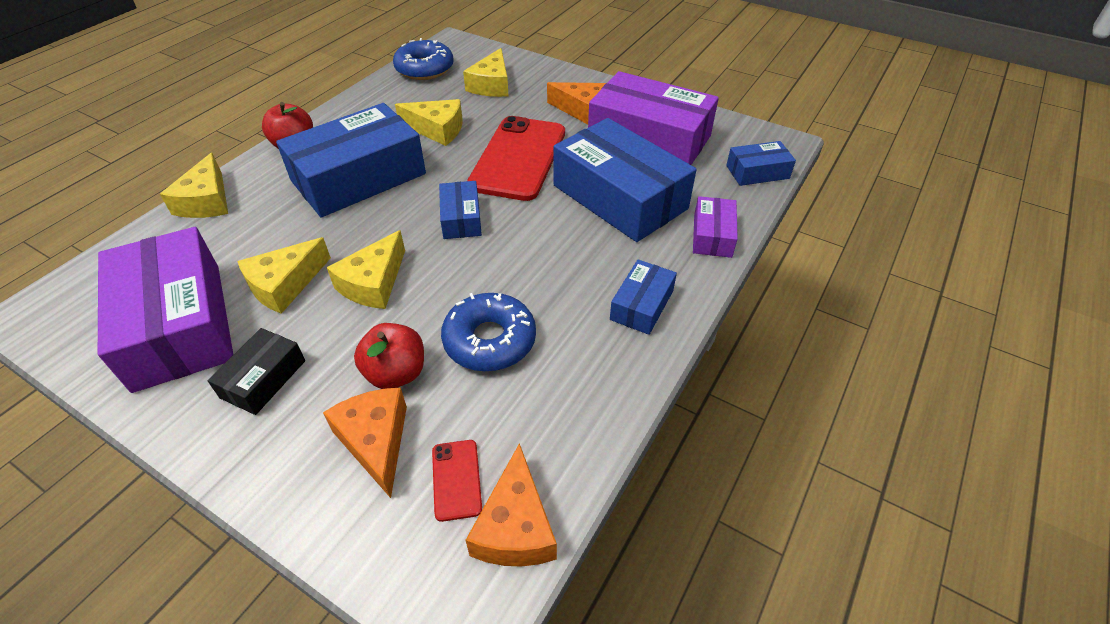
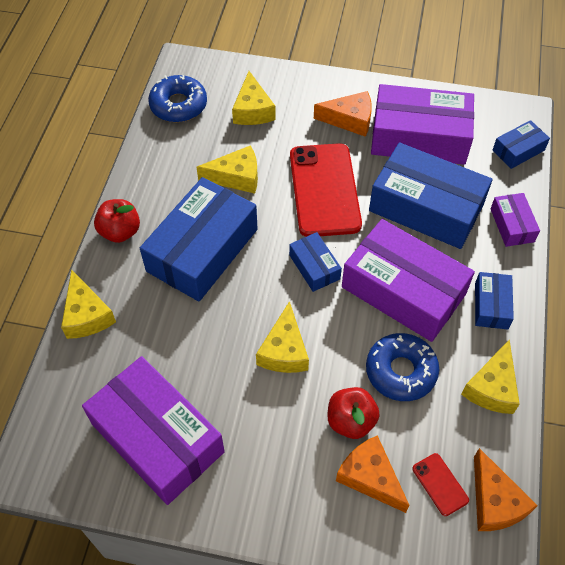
camera: 20 degrees left, 10 degrees up
(263, 379) = (257, 459): black box -> none
(285, 285) = (215, 375): yellow cheese -> yellow cheese (492, 387)
(545, 263) = (403, 290): none -> purple box

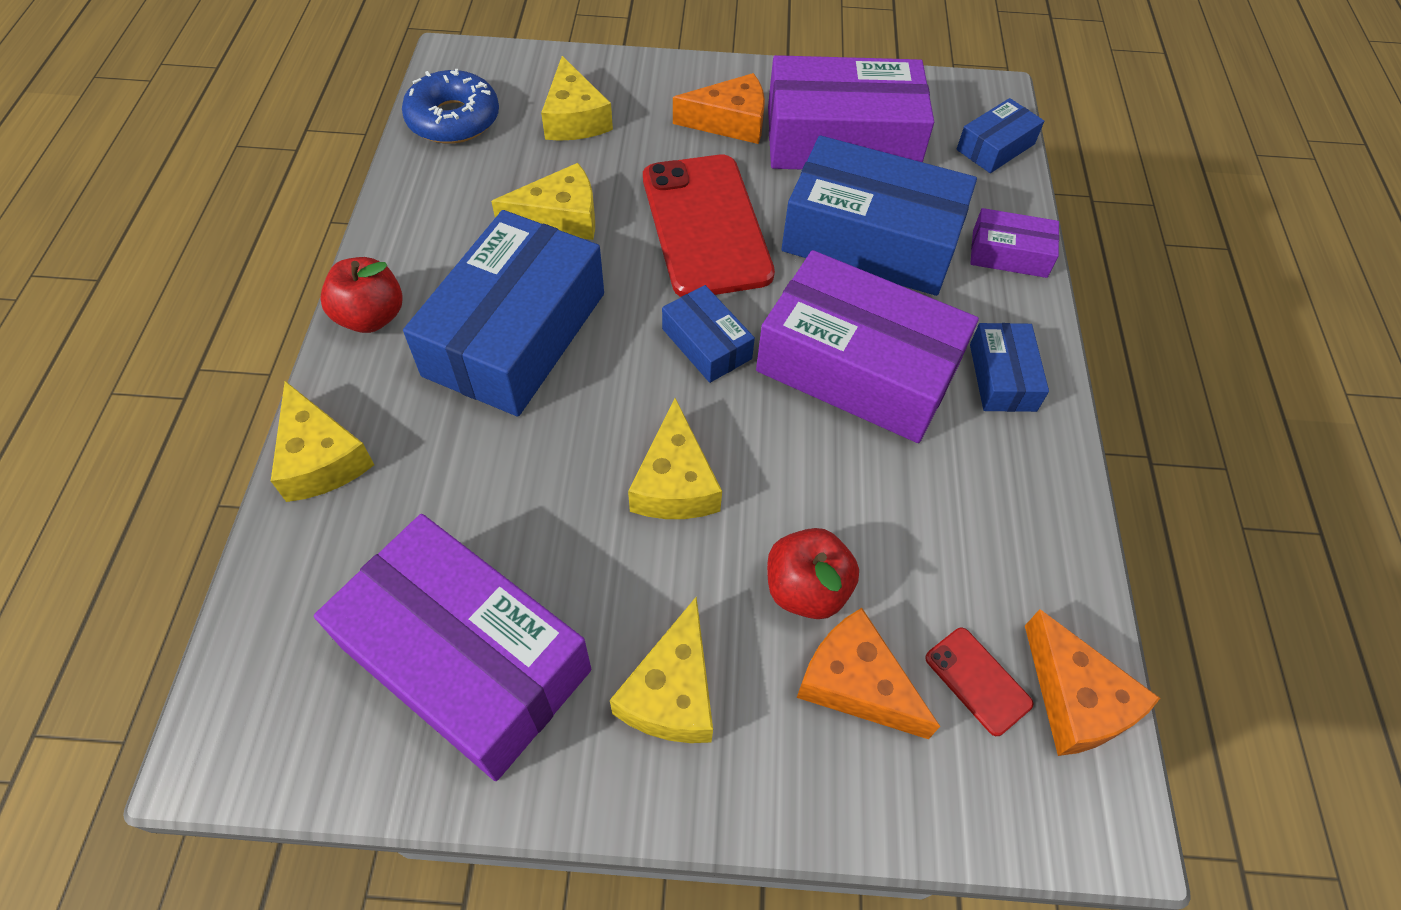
camera: 10 degrees left, 0 degrees up
(401, 371) = (876, 496): blue donut -> none
(492, 387) = (1030, 506): yellow cheese -> yellow cheese (672, 692)
(512, 225) = (1009, 254): purple box -> purple box turned 60 degrees counterclockwise

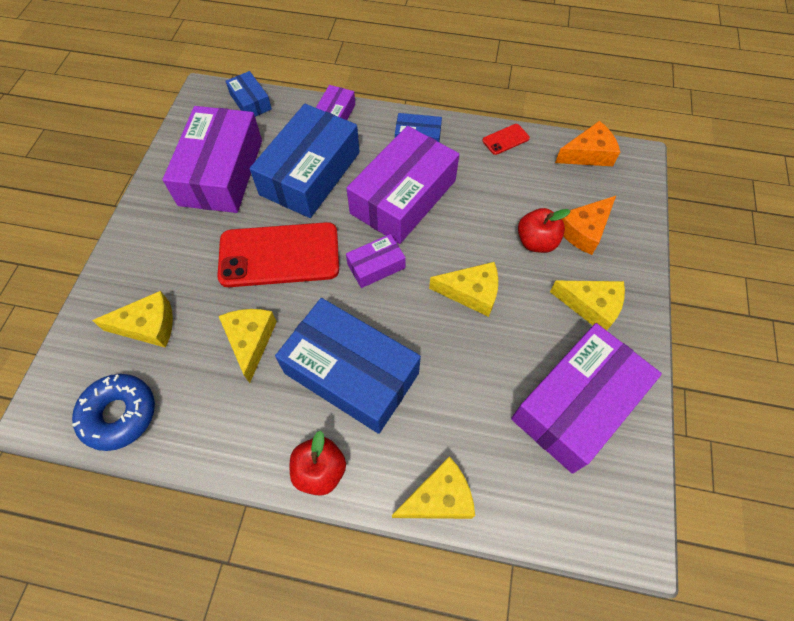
camera: 80 degrees left, 5 degrees up
(706, 344) = (376, 266): blue box -> purple box
(730, 122) = (185, 229): orange cheese -> none
(977, 681) = (581, 185): red phone -> red phone (505, 139)

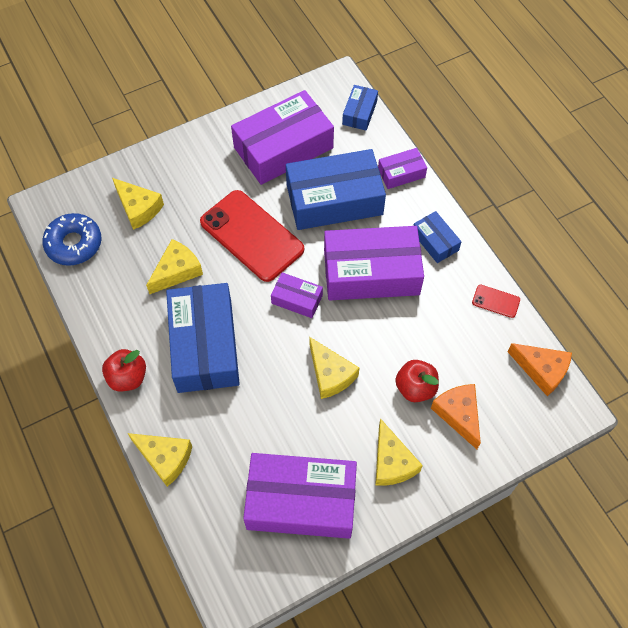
camera: 50 degrees right, 0 degrees up
(584, 230) = (458, 414): orange cheese -> orange cheese turned 60 degrees clockwise

